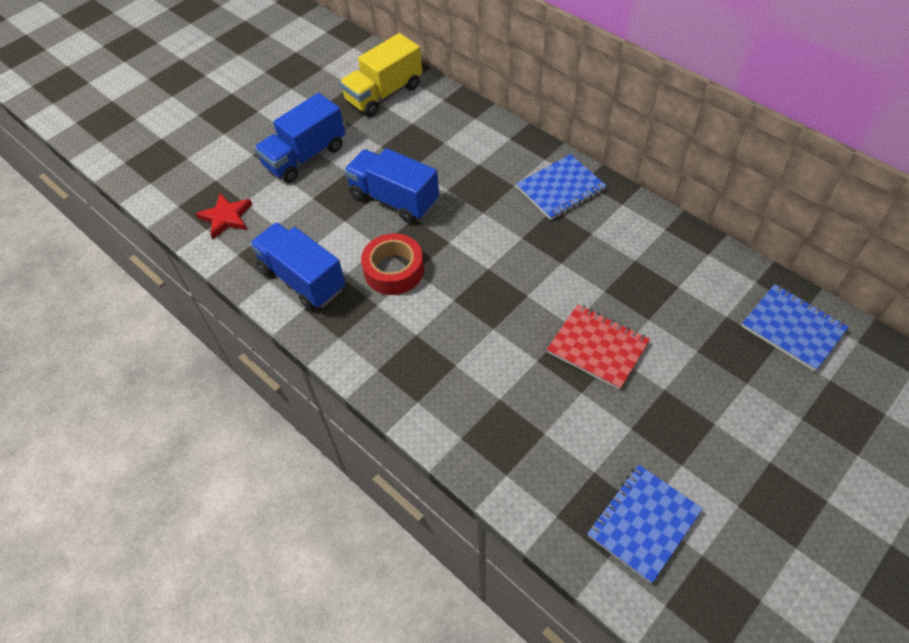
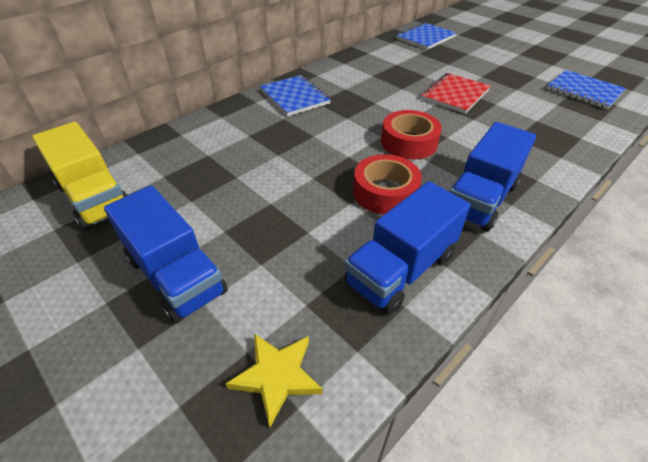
camera: 90 degrees left, 10 degrees down
(226, 217) = (277, 376): red star -> yellow star
(394, 199) = (282, 191): blue truck -> blue truck (480, 199)
(478, 292) = (409, 142): none -> red tape

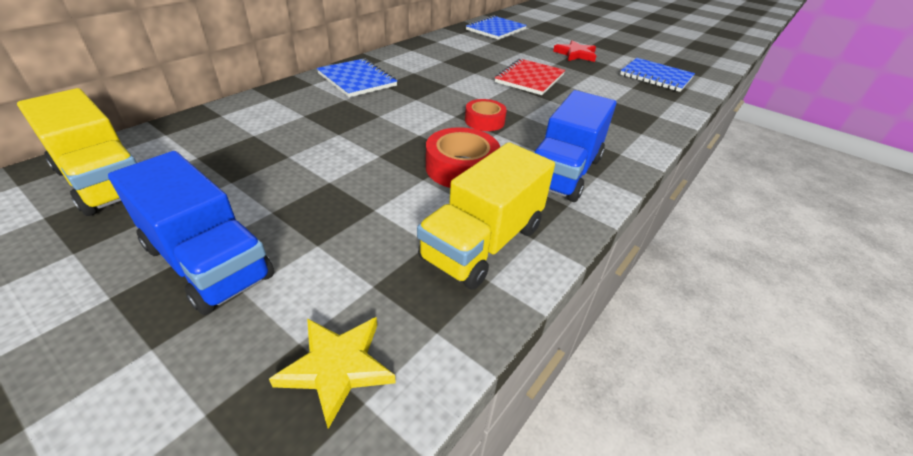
camera: 10 degrees left, 5 degrees down
(401, 269) = (483, 243): blue truck -> yellow truck
(409, 142) = (484, 121): red tape -> red tape, size x0.66
(503, 65) = (575, 54): none -> red star

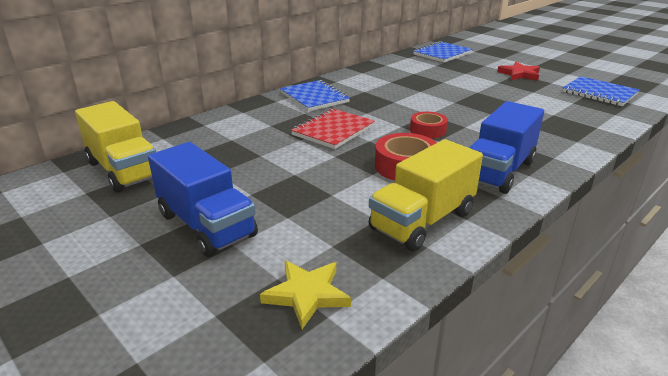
camera: 10 degrees right, 10 degrees down
(529, 79) = (472, 96): red notebook -> red notebook (333, 130)

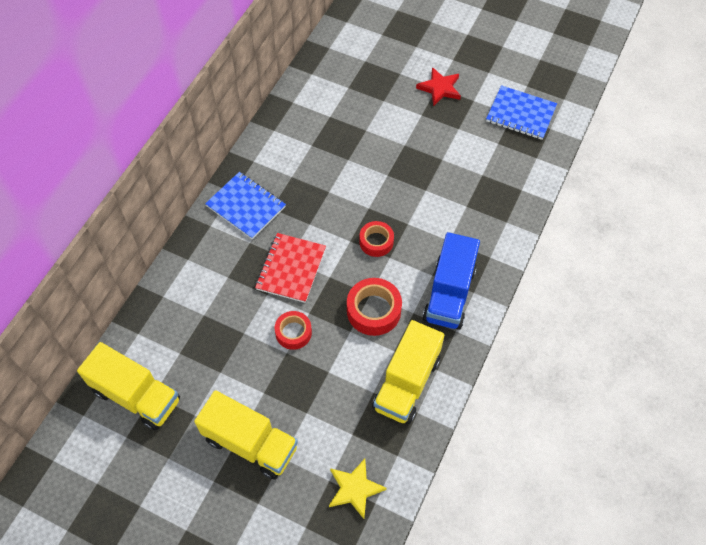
camera: 20 degrees left, 30 degrees up
(206, 225) = (250, 443): blue truck -> yellow truck
(310, 164) = (293, 332): none -> red tape
(442, 54) = (347, 53): blue notebook -> none

